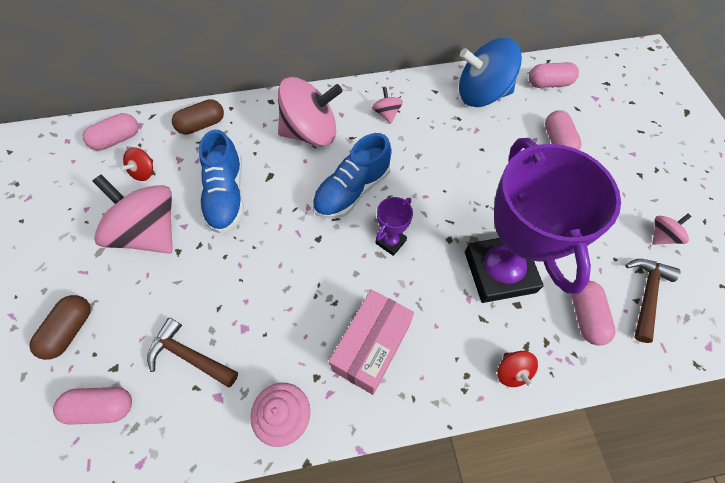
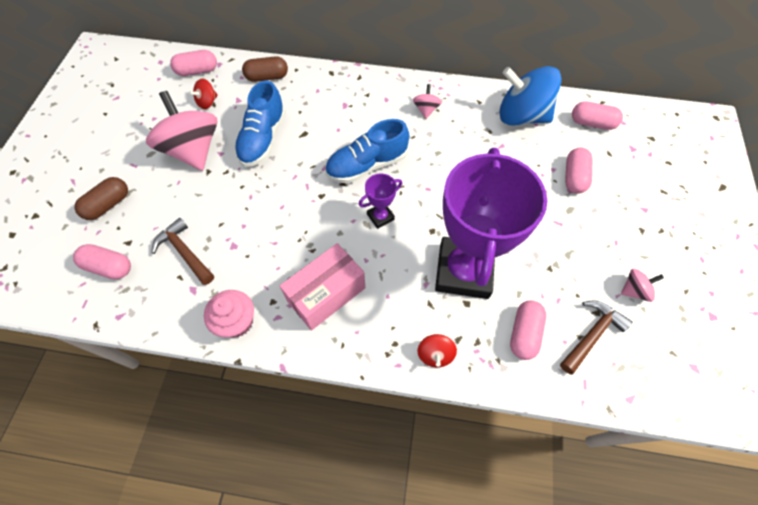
camera: 20 degrees right, 0 degrees up
(311, 132) = (353, 108): pink spinning top -> none

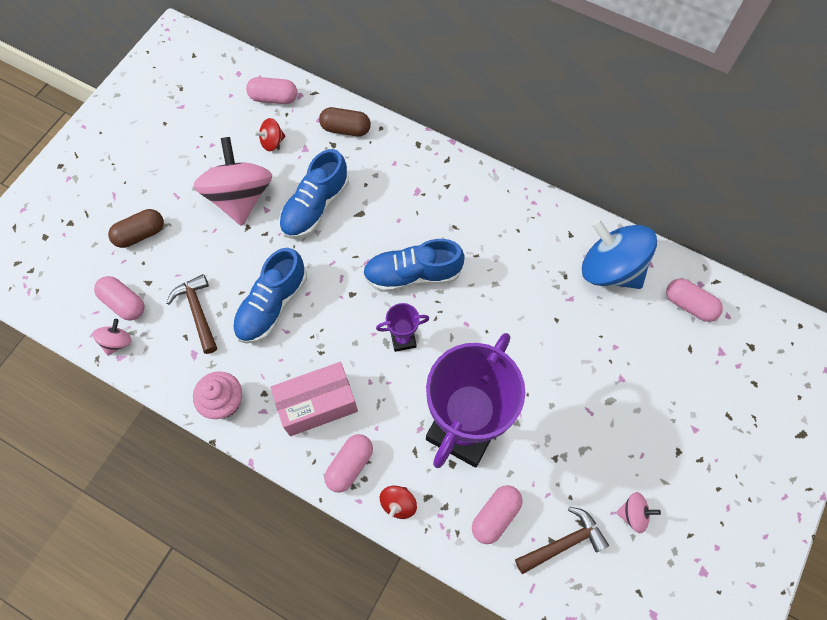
camera: 20 degrees right, 5 degrees up
(253, 226) = (272, 305): none -> blue shoe
(426, 110) = (505, 226): pink spinning top -> pink spinning top (117, 342)
(574, 177) = (634, 364): pink capsule -> pink capsule (350, 465)

